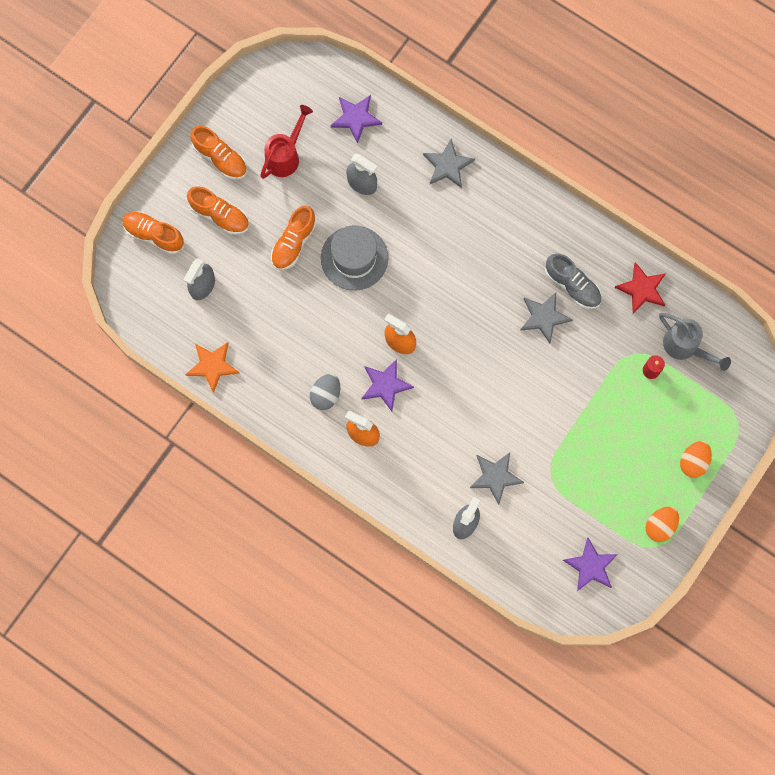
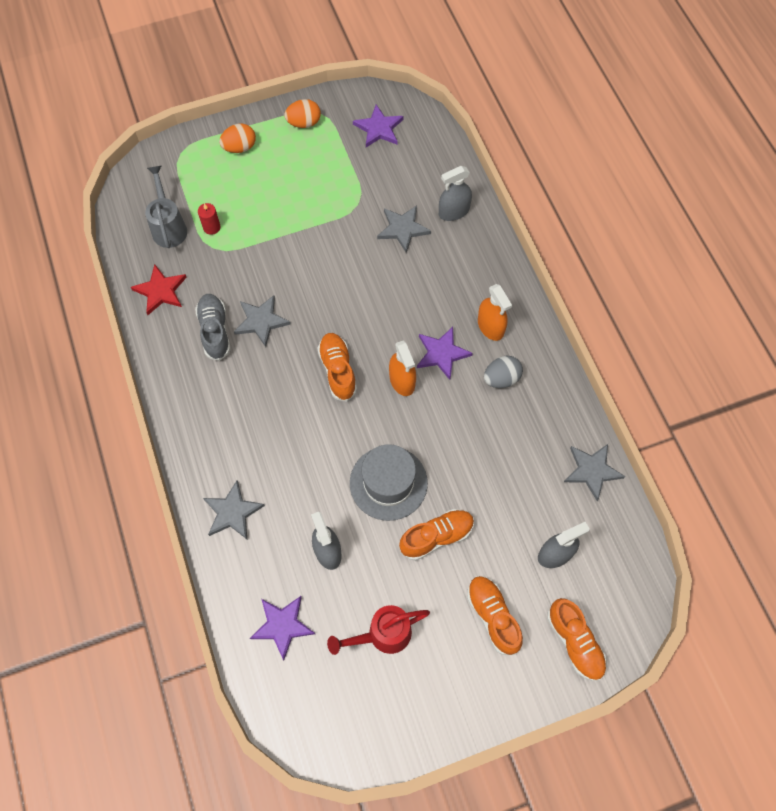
camera: 145 degrees left, 10 degrees down
(212, 366) = (592, 471): orange star -> grey star
(220, 158) = (452, 680): orange shoe -> orange shoe (338, 370)

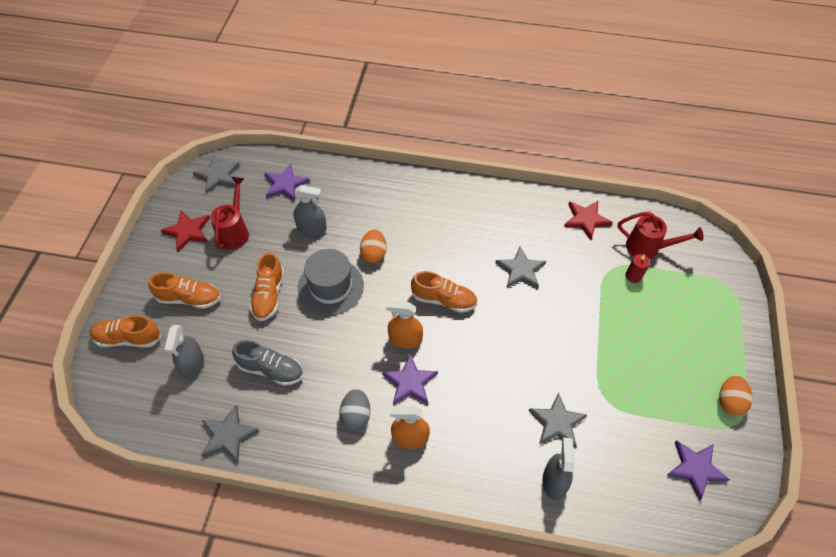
camera: 120 degrees right, 10 degrees down
(169, 227) = (648, 248): grey watering can -> red watering can
(215, 331) = (529, 238): grey shoe -> grey shoe (271, 369)
(232, 512) = (379, 191): grey star -> grey star (218, 176)
(239, 147) = (717, 334): orange egg -> orange egg (374, 254)
(415, 690) = (188, 231): none -> red star

